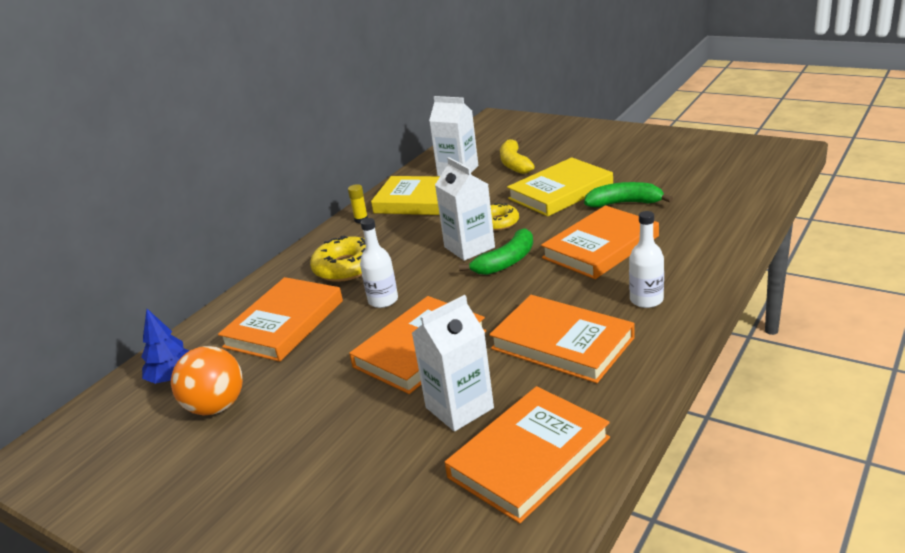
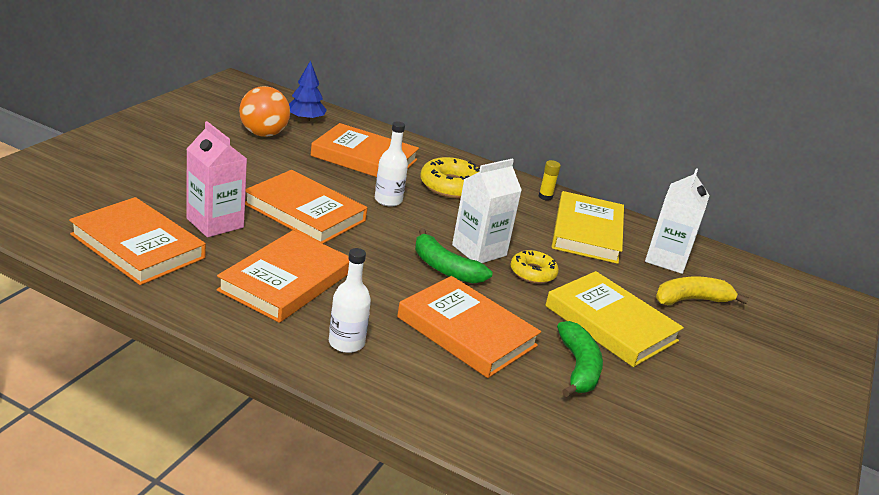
camera: 75 degrees right, 0 degrees up
(459, 408) = (215, 223): white carton -> pink carton

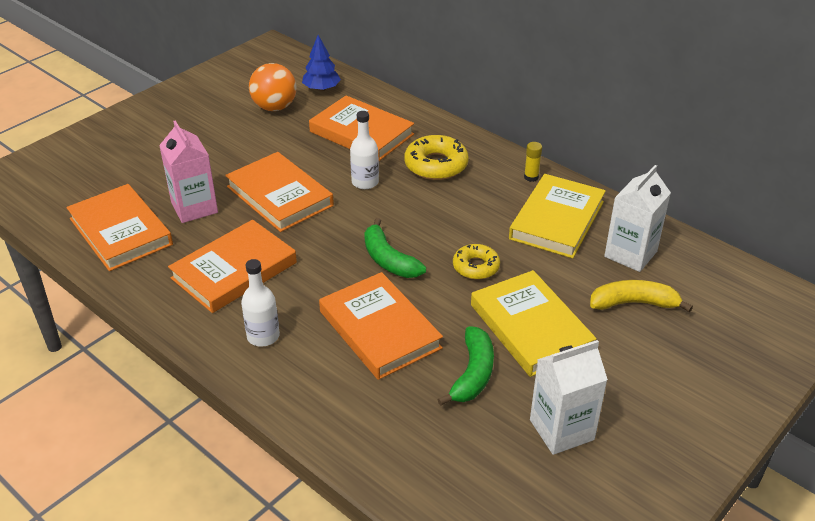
camera: 20 degrees right, 10 degrees up
(479, 250) = (432, 240): white carton -> white carton (561, 430)

